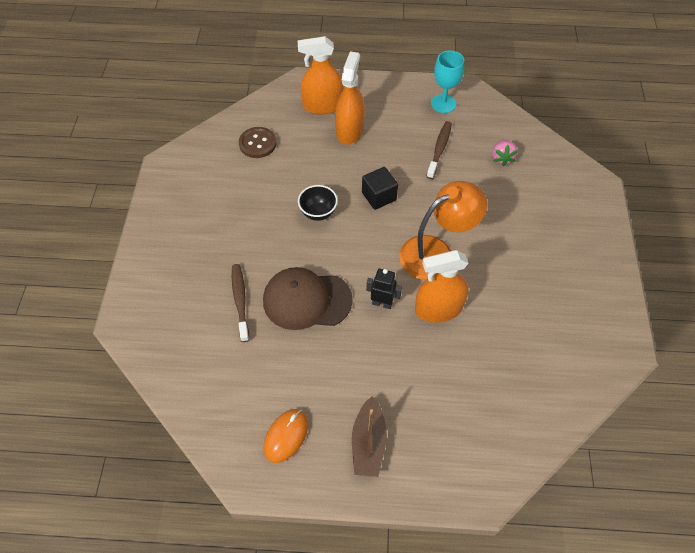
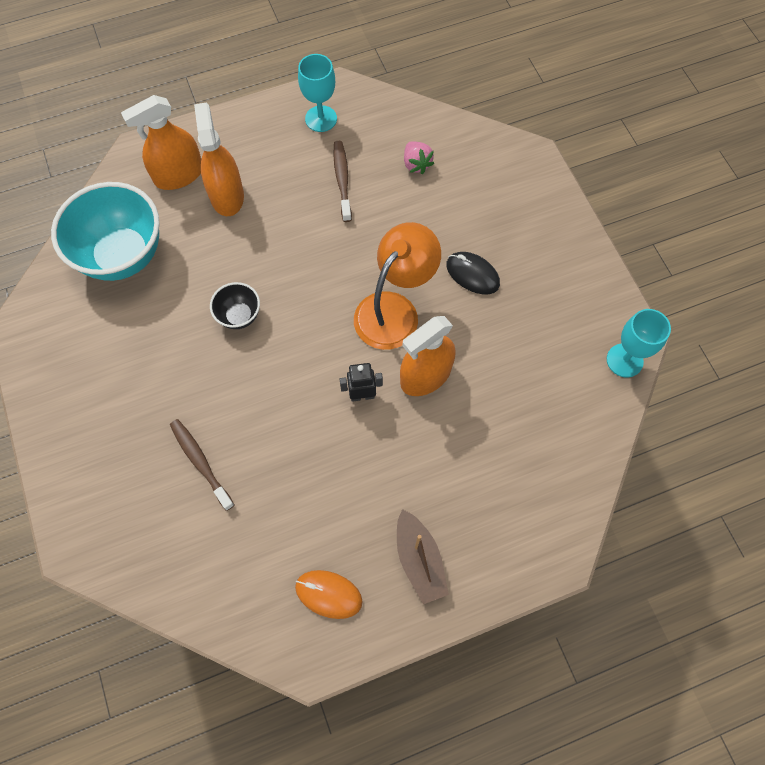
camera: 25 degrees left, 10 degrees up
(257, 143) = (123, 256): brown button -> turquoise bowl
(286, 436) = (328, 594): orange mouse -> orange mouse turned 75 degrees counterclockwise
(307, 300) = (276, 428): brown cap -> none
(379, 196) = (300, 267): black cube -> none
(510, 251) = (472, 274): none -> black mouse
(610, 363) = (624, 360): none -> turquoise goblet

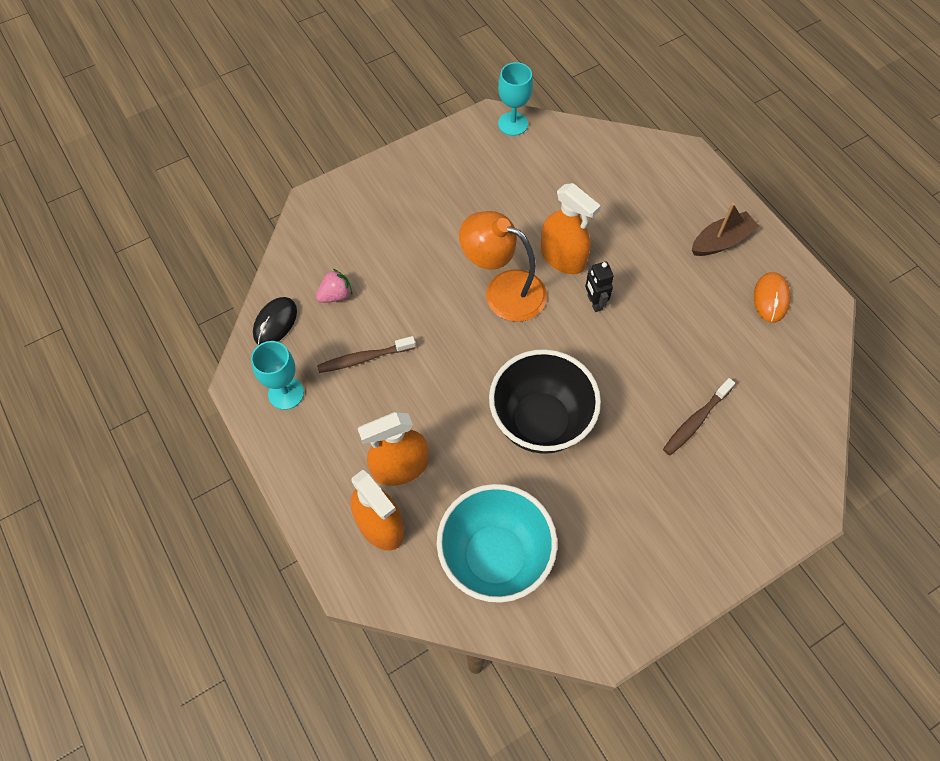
camera: 100 degrees left, 5 degrees down
(239, 316) = (540, 422): black bowl -> black bowl, size x2.13
(472, 274) = (453, 234): black mouse -> black mouse (275, 323)

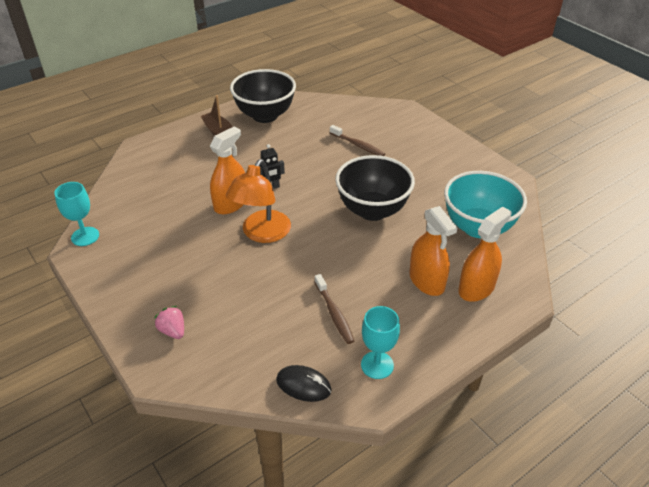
camera: 95 degrees left, 20 degrees down
(335, 295) = (270, 341): pink strawberry -> pink strawberry (173, 331)
(770, 298) = (265, 115): orange mouse -> black bowl

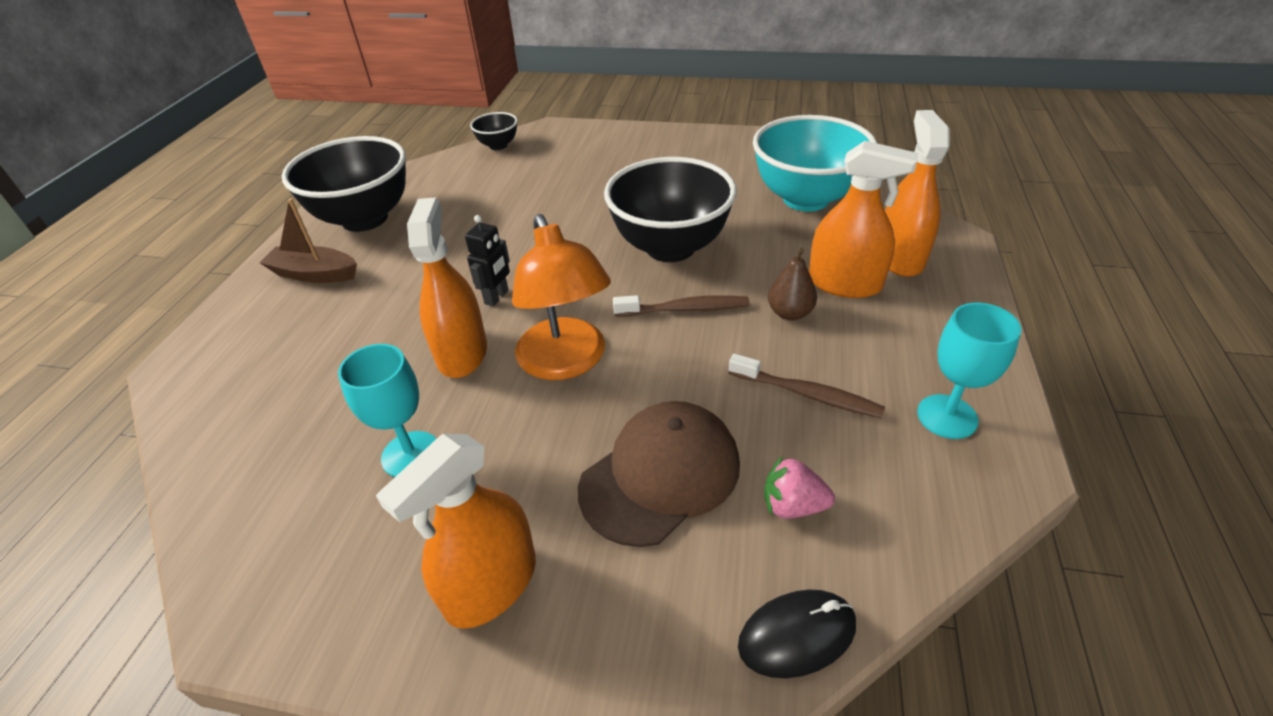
camera: 40 degrees left, 0 degrees up
(85, 236) = (234, 580): turquoise goblet -> turquoise goblet (411, 454)
(146, 293) = (491, 584): none -> orange spray bottle
(173, 331) = (624, 608): pink strawberry -> pink strawberry (793, 506)
(238, 300) = (660, 475): none -> brown cap
(303, 385) = (915, 518): black mouse -> black mouse (797, 635)
(358, 145) = (548, 190): brown toothbrush -> brown toothbrush (685, 309)
(367, 106) = (498, 145): none -> black bowl
(379, 276) = (789, 313): none -> brown pear

